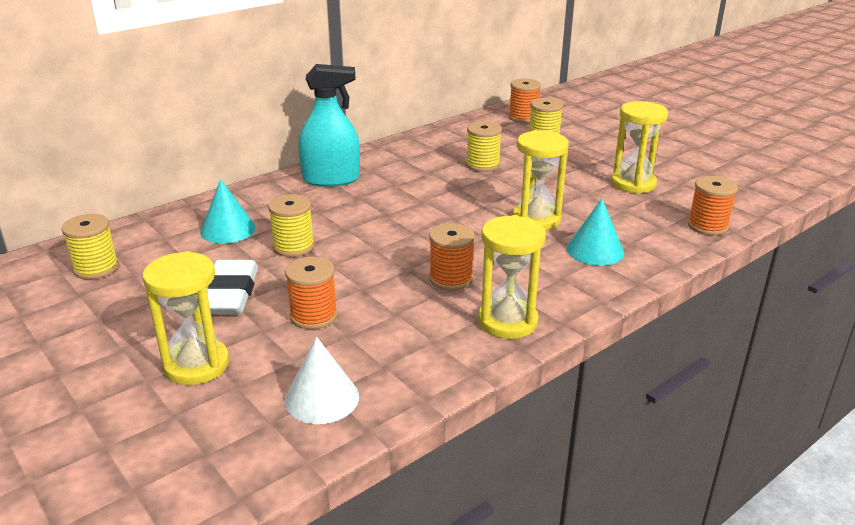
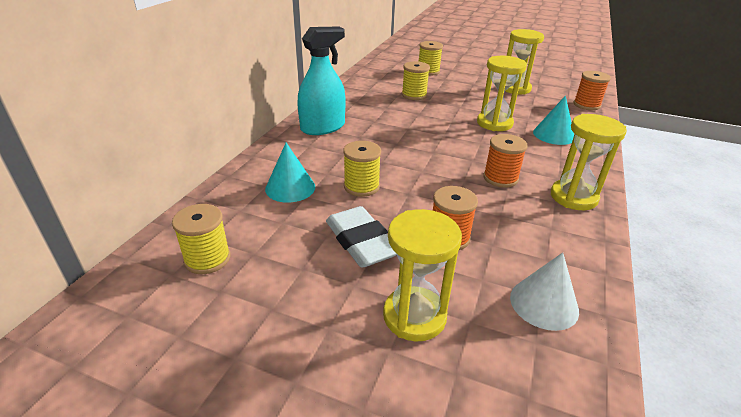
camera: 30 degrees left, 5 degrees up
(523, 117) = (397, 60): orange spool -> none

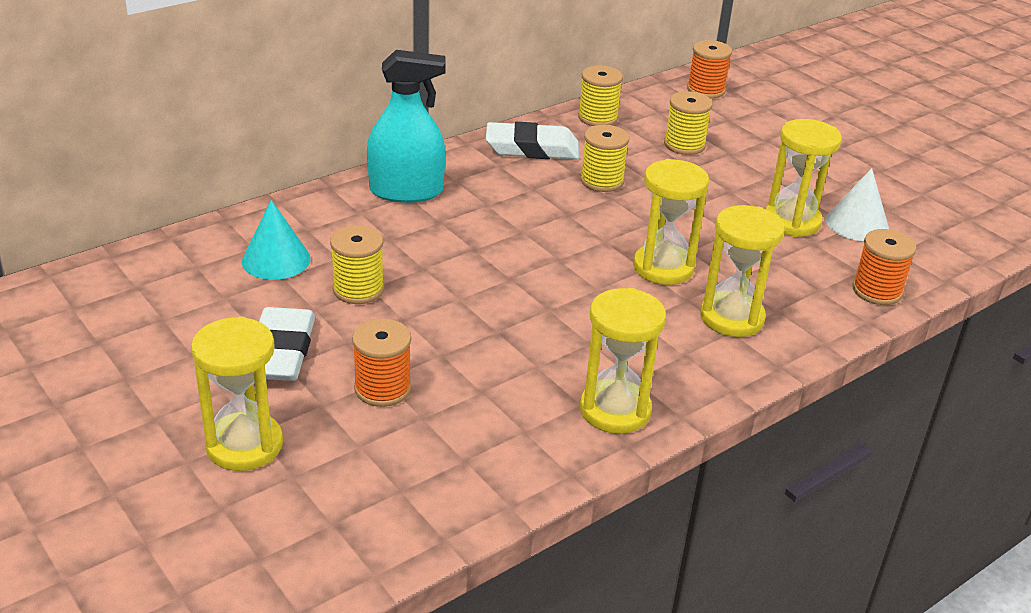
camera: 30 degrees right, 0 degrees up
(207, 259) = (116, 306): yellow spool -> yellow spool (598, 117)
(362, 90) = (532, 148): none -> white eraser
(500, 178) = (550, 347): orange spool -> orange spool (706, 90)
(544, 303) = (391, 497): white cone -> white cone (857, 224)
(553, 135) = (731, 318): turquoise cone -> yellow hourglass

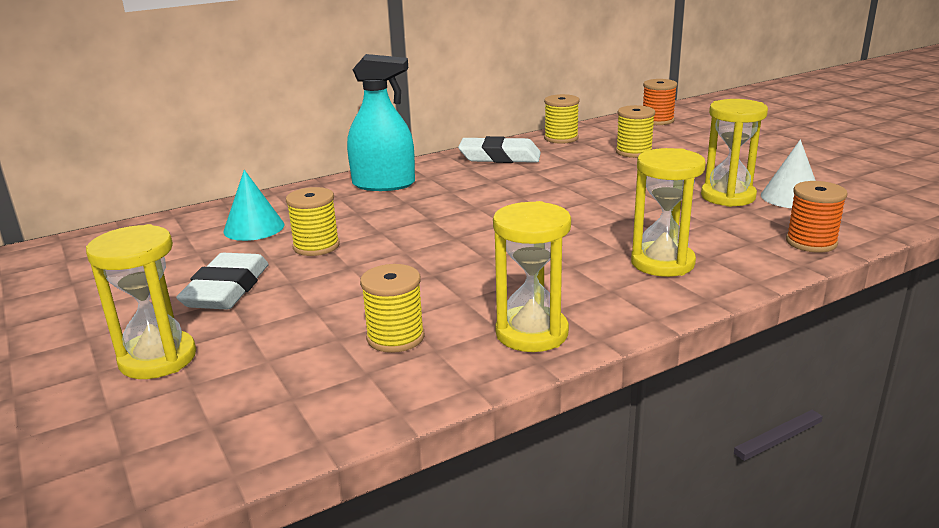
camera: 10 degrees right, 10 degrees down
(382, 388) = (308, 316): orange spool -> none
(602, 181) = (556, 175): yellow spool -> yellow spool (395, 337)
(663, 268) = (601, 229): yellow hourglass -> none

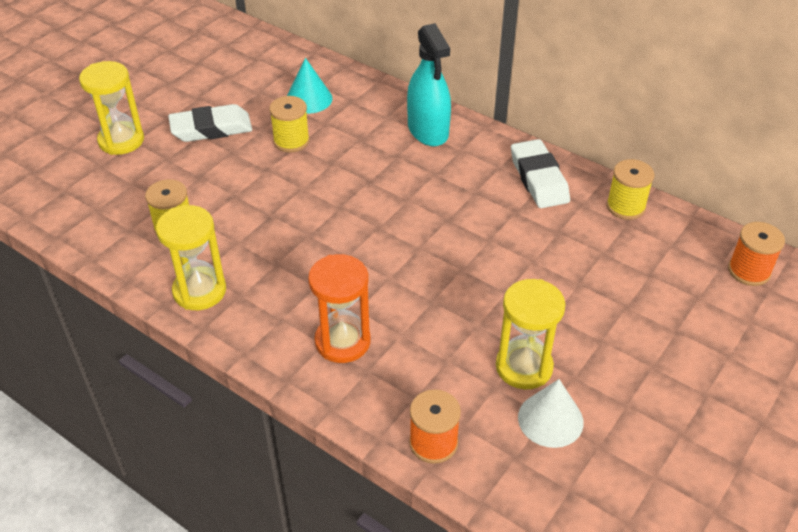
camera: 65 degrees right, 20 degrees up
(633, 152) = (618, 271): yellow spool -> none
(662, 263) = (342, 341): yellow hourglass -> orange hourglass

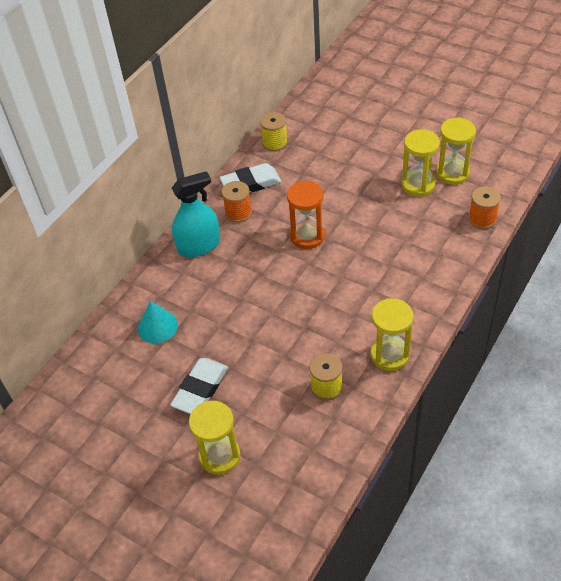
camera: 90 degrees left, 5 degrees up
(211, 129) = (200, 389): white eraser -> white eraser turned 45 degrees clockwise
(291, 141) = (215, 329): yellow spool -> none
(342, 341) = (418, 268): orange hourglass -> orange hourglass (307, 236)
(550, 419) = (452, 173): white cone -> yellow hourglass
(749, 271) = (324, 95): orange spool -> orange spool (238, 213)

